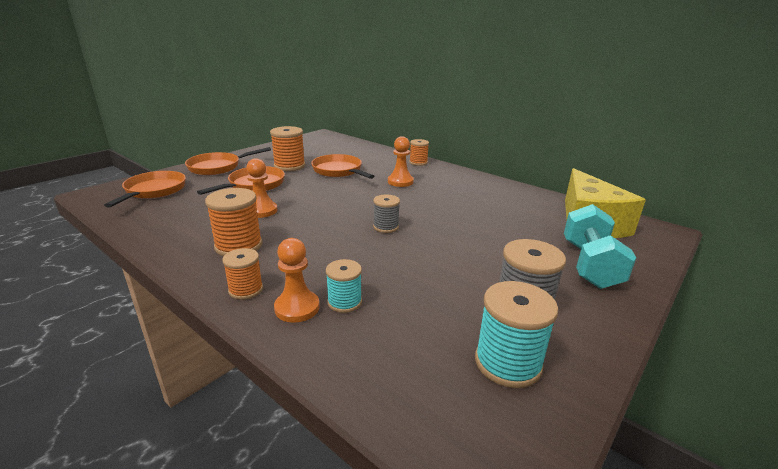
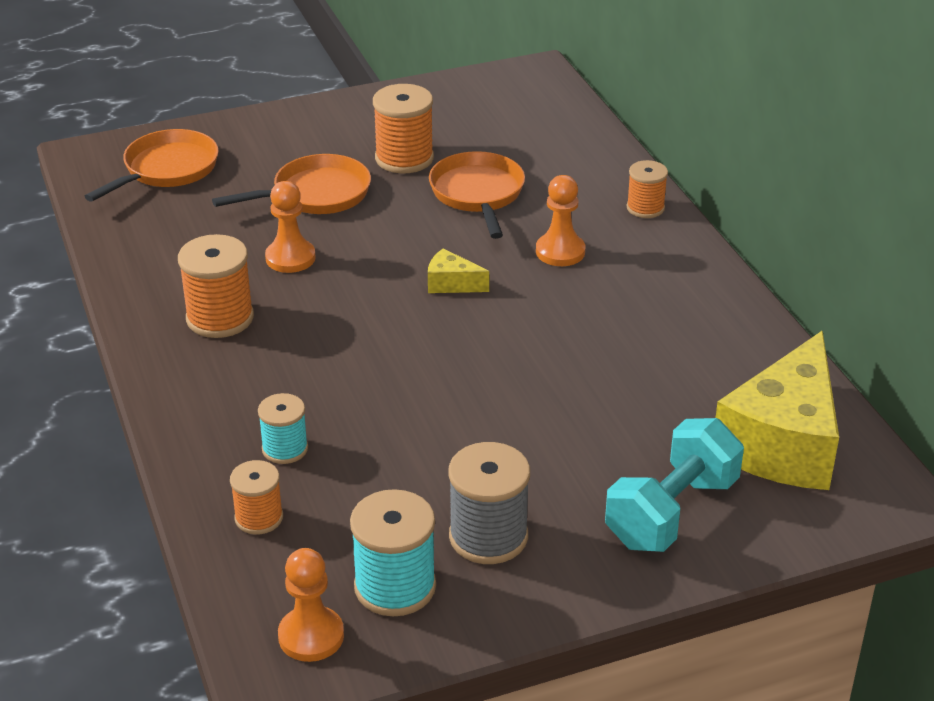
camera: 30 degrees right, 10 degrees up
(218, 167) = (287, 132): orange pan -> none
(246, 290) = (187, 392): orange spool -> orange spool (259, 518)
(297, 308) = (227, 437): orange pawn -> orange pawn (311, 636)
(362, 202) = (451, 284): none -> yellow cheese
(386, 227) = (442, 346): grey spool -> none

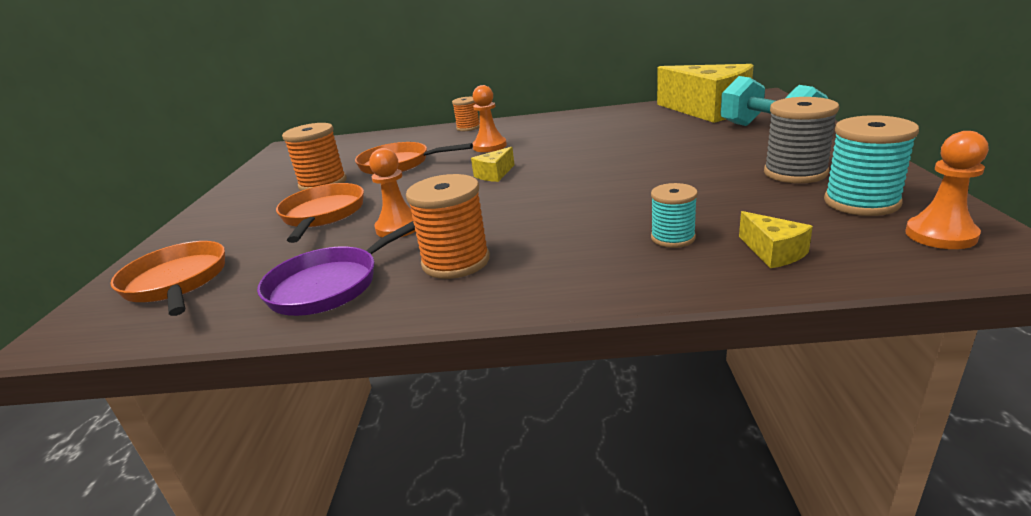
camera: 65 degrees left, 10 degrees down
(170, 258) = (330, 285): none -> purple pan
(259, 518) = (773, 252): orange spool -> yellow cheese

